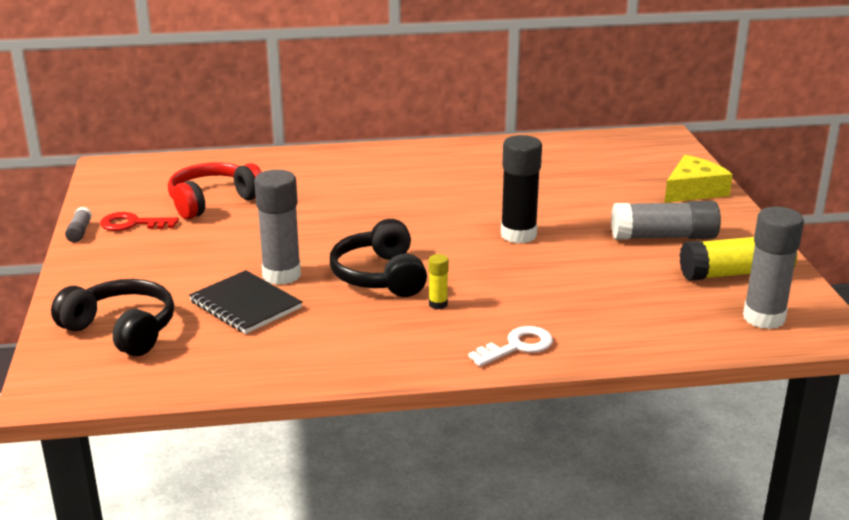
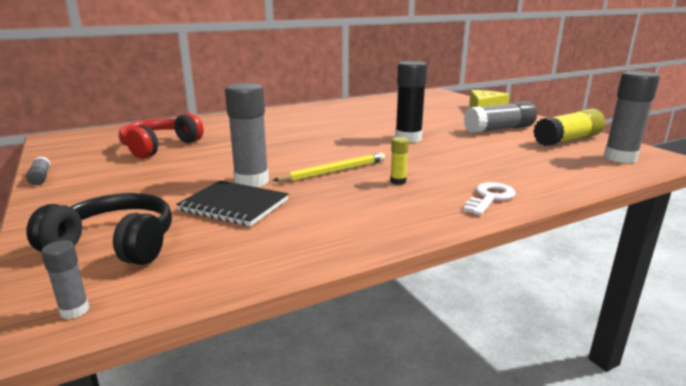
camera: 20 degrees left, 5 degrees down
(73, 386) = (74, 310): none -> grey glue stick
(132, 224) = (92, 167): red key -> none
(380, 276) = (334, 171): black headphones -> yellow pencil

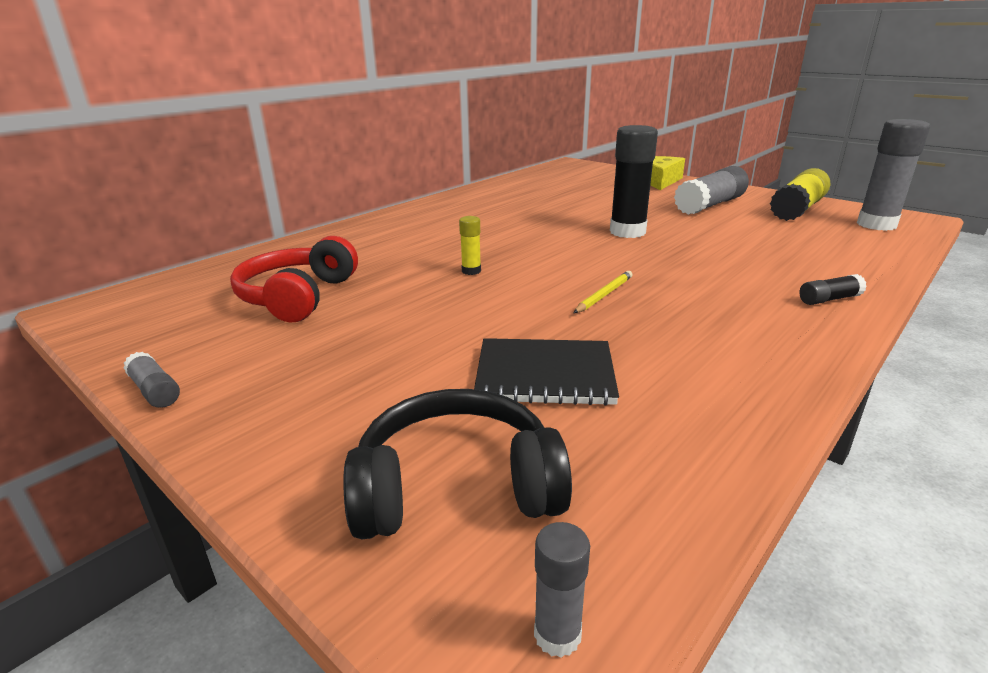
camera: 20 degrees left, 5 degrees up
(251, 181) = (516, 330): grey glue stick -> none
(334, 171) = (604, 295): yellow pencil -> yellow pencil, size x0.64
(398, 181) = (700, 296): yellow glue stick -> yellow glue stick (471, 271)
(490, 198) = (829, 299): white key -> black glue stick

